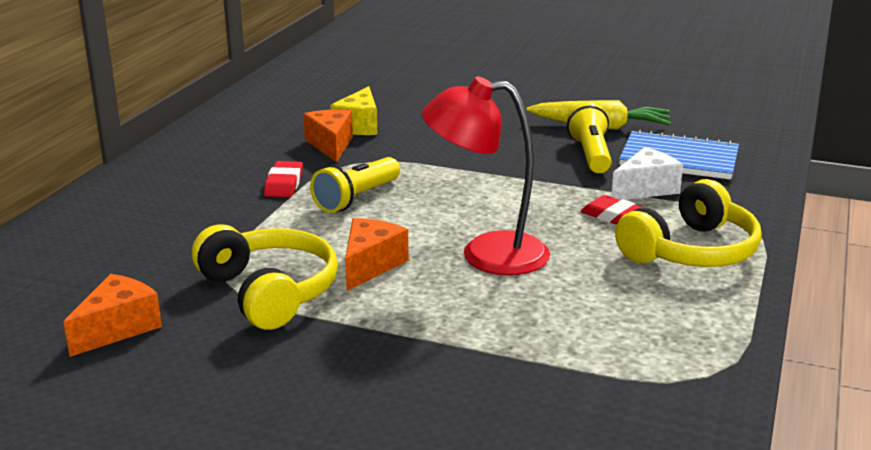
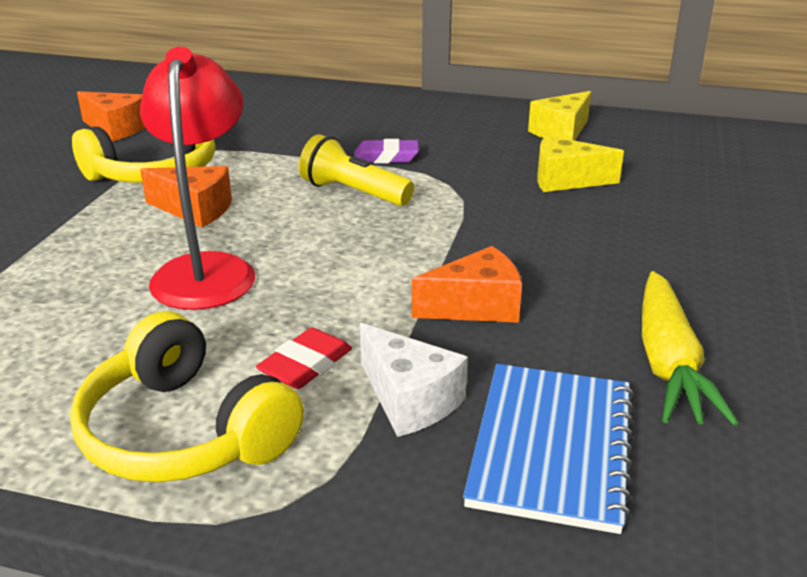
camera: 85 degrees right, 5 degrees up
(262, 118) = (561, 132): none -> yellow cheese
(284, 184) = (386, 157): red eraser -> purple eraser
(331, 145) = (499, 170): orange cheese -> orange cheese (476, 306)
(590, 155) = (535, 349): yellow flashlight -> none

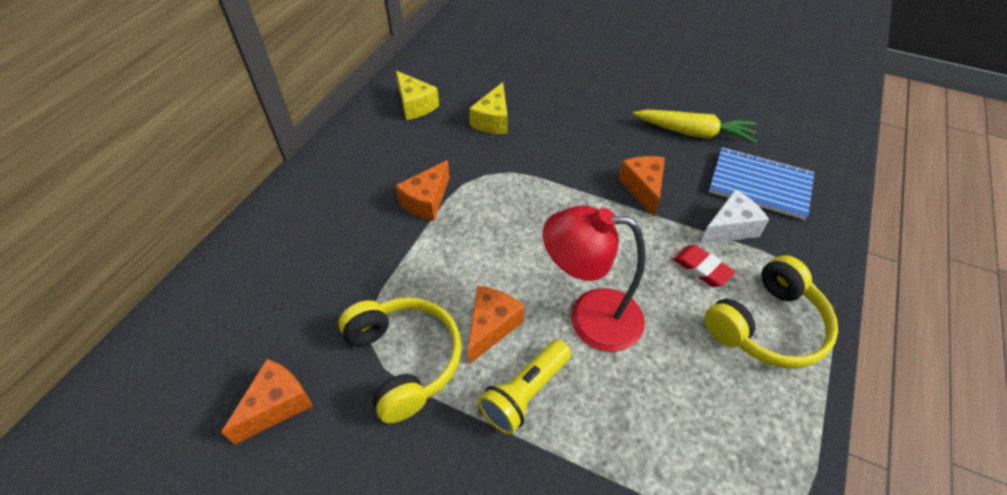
camera: 80 degrees left, 20 degrees up
(354, 193) = (485, 226): yellow flashlight -> yellow flashlight (525, 393)
(386, 157) = (426, 201): purple eraser -> orange cheese

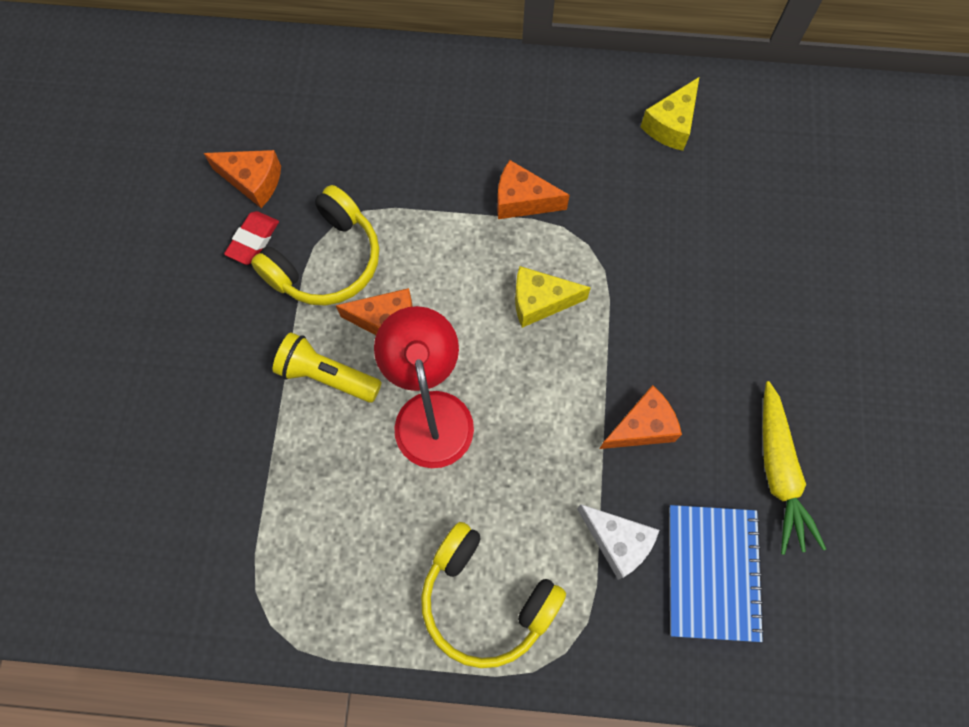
camera: 70 degrees right, 20 degrees up
(493, 120) = (684, 220): yellow cheese -> yellow cheese (540, 302)
(702, 268) = (540, 517): red eraser -> red eraser (253, 240)

